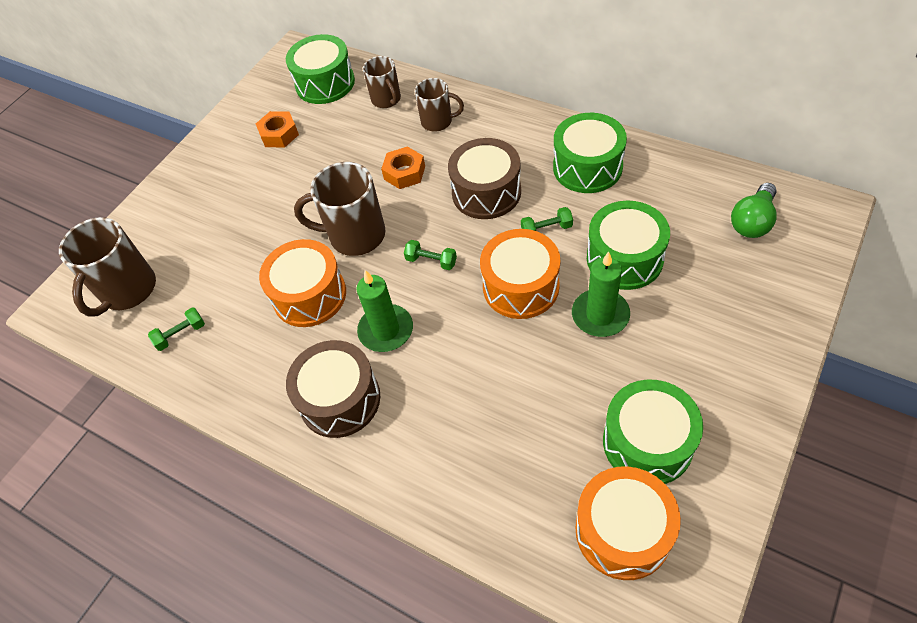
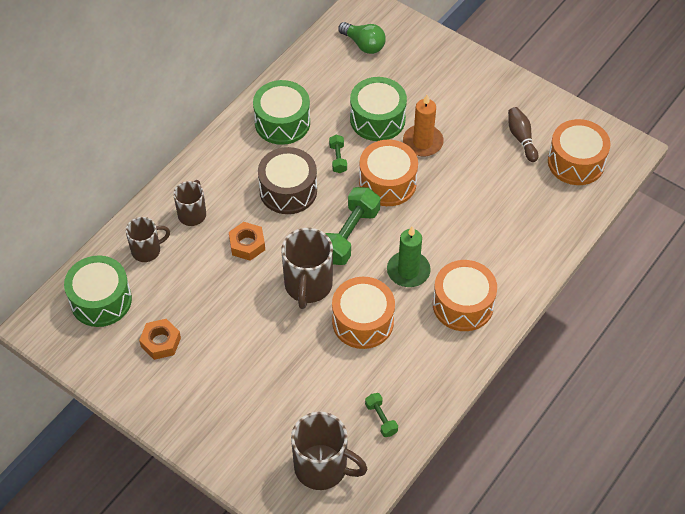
camera: 90 degrees left, 0 degrees up
(340, 399) = (463, 304): brown drum -> orange drum
(431, 261) = (349, 235): green dumbbell -> green dumbbell, size x2.04
(600, 315) = (423, 142): green candle -> orange candle
(647, 442) = (521, 138): green drum -> brown bowling pin

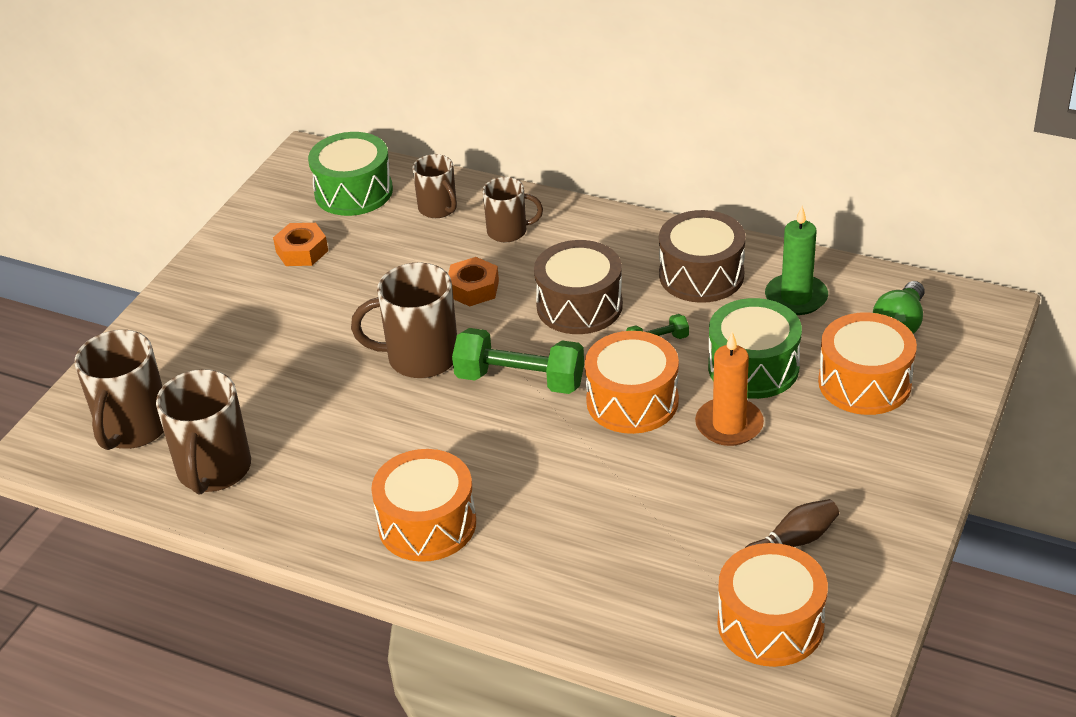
camera: 80 degrees right, 15 degrees down
(282, 122) = (701, 275): green drum -> brown drum
(363, 321) = (372, 422): orange drum -> orange drum (864, 383)
(381, 419) = (213, 470): green dumbbell -> brown mug
(408, 271) = (473, 453): green candle -> green candle (796, 297)

